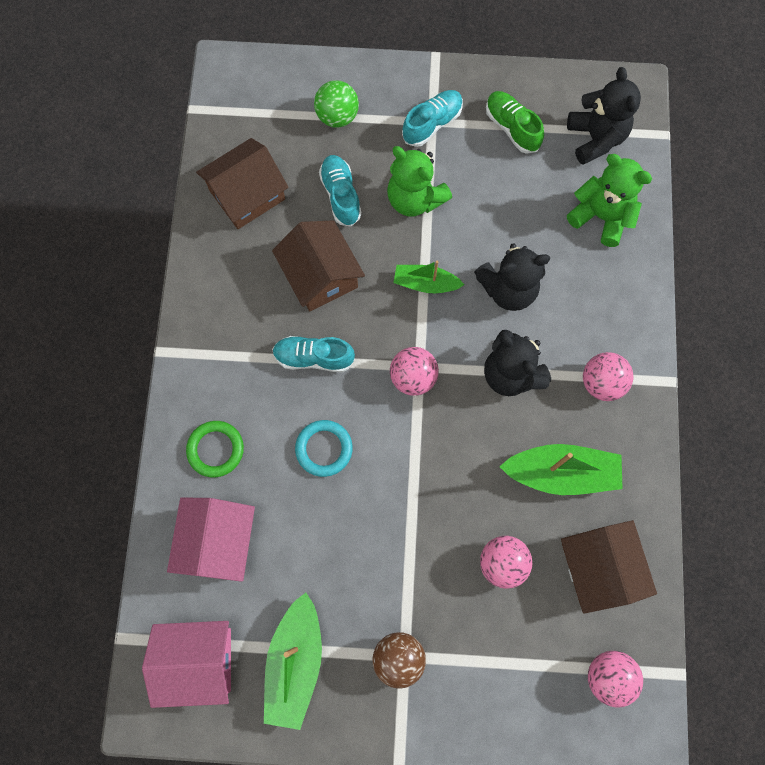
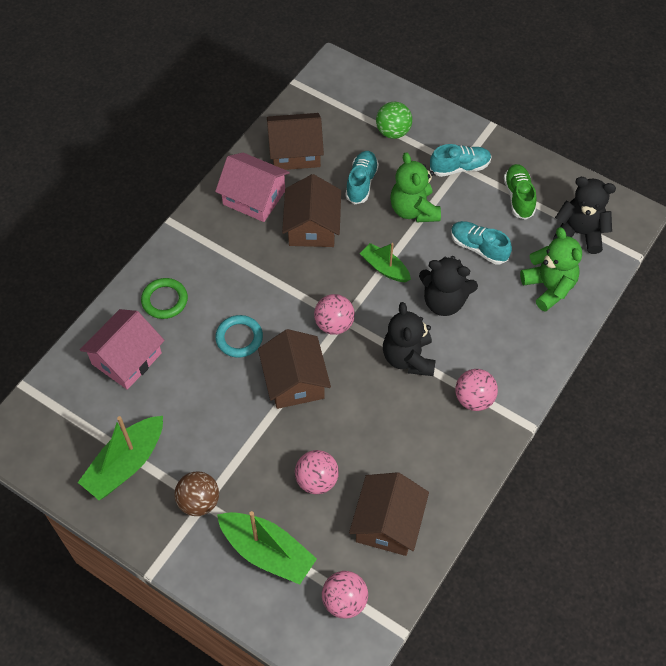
camera: 30 degrees right, 15 degrees down
(198, 661) = (61, 426): pink house -> pink house (254, 197)
(313, 357) = (272, 276): turquoise shoe -> turquoise shoe (478, 247)
(412, 465) = (295, 381): none -> brown house
(561, 473) = (401, 443): green boat -> green boat (267, 552)
(595, 138) = (579, 233): black teddy bear -> black teddy bear turned 90 degrees counterclockwise

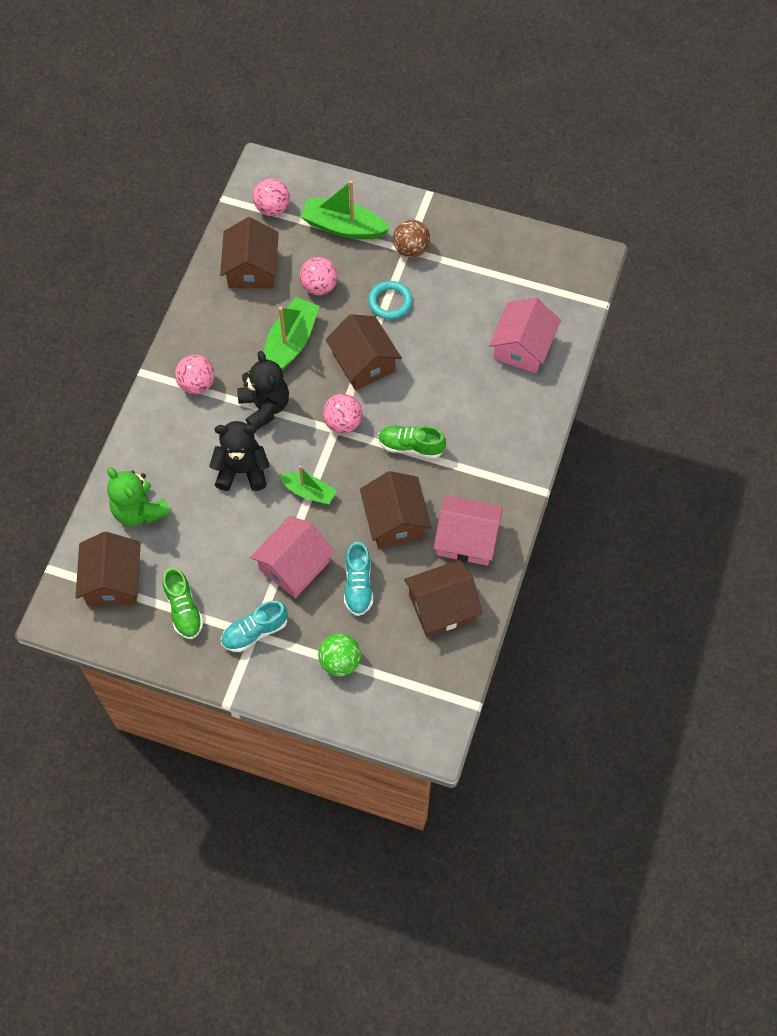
camera: 165 degrees right, 5 degrees up
(126, 464) = (483, 263): green boat -> green boat (290, 344)
(164, 300) = (512, 408): green ring -> none
(239, 338) = (427, 389): turquoise ring -> turquoise ring (390, 302)
(275, 287) = (411, 446): none -> green shoe
(413, 210) = (294, 565): green teddy bear -> pink house
(478, 247) = (217, 537): turquoise shoe -> none
(579, 233) = (113, 580): black teddy bear -> brown house

